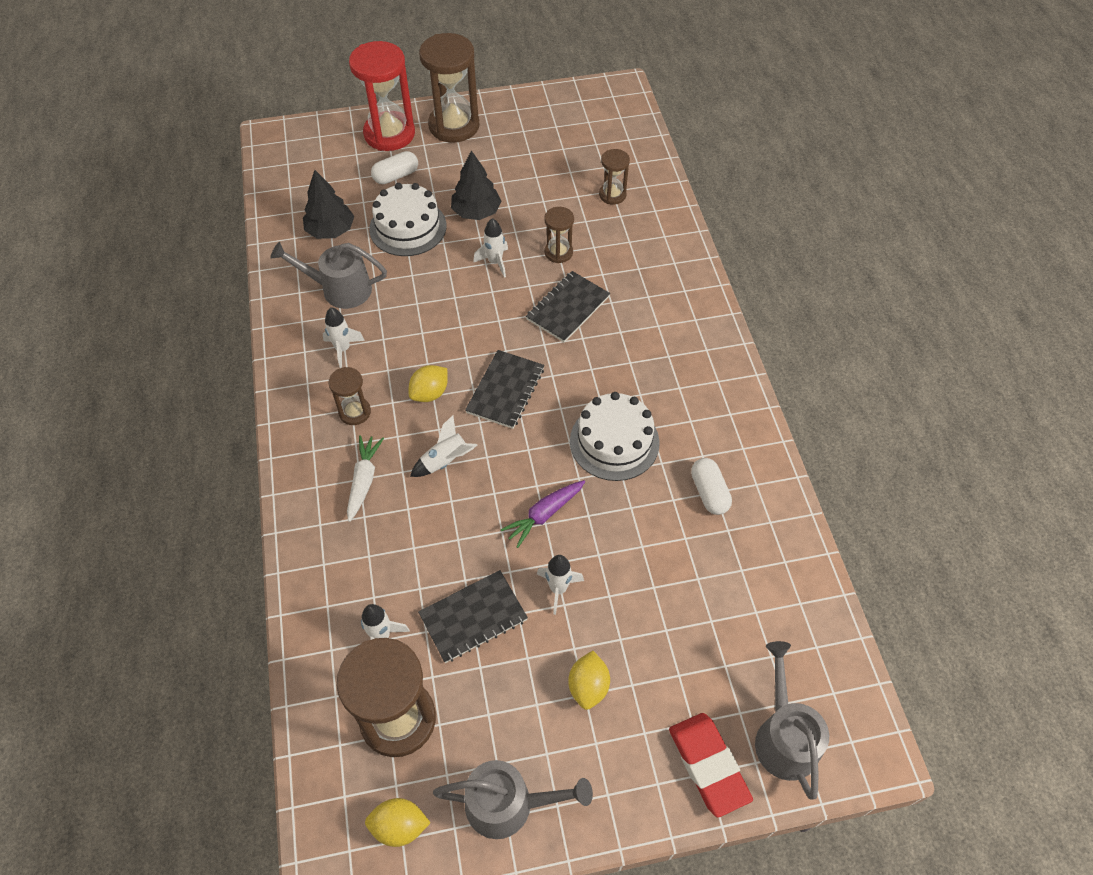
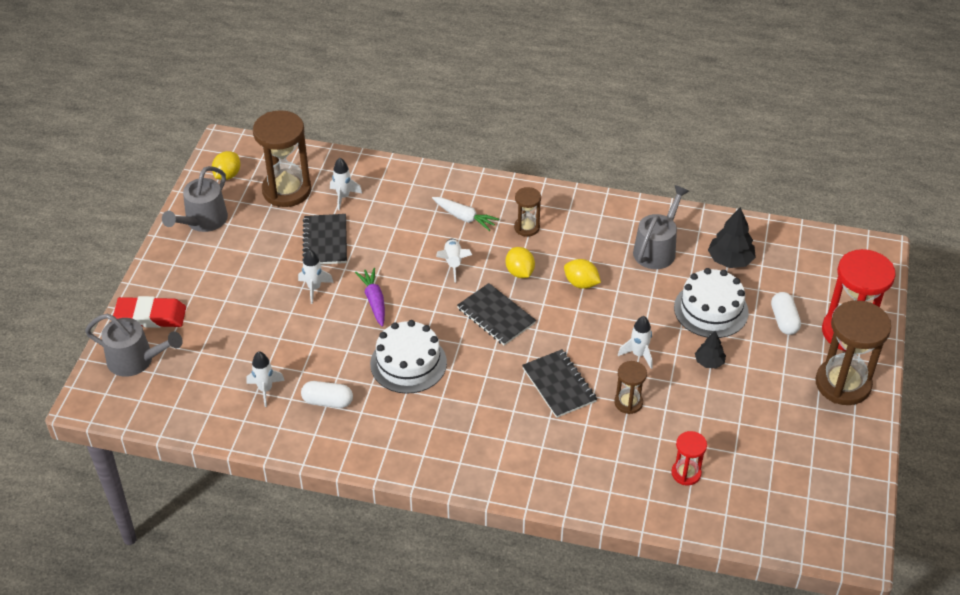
camera: 115 degrees right, 10 degrees down
(343, 349) = (591, 236): white rocket -> white rocket (265, 390)
(476, 212) = (709, 362): black tree -> black tree, size x0.61
(588, 686) = (240, 279): yellow lemon -> yellow lemon (581, 283)
(612, 195) = (686, 473): brown hourglass -> red hourglass

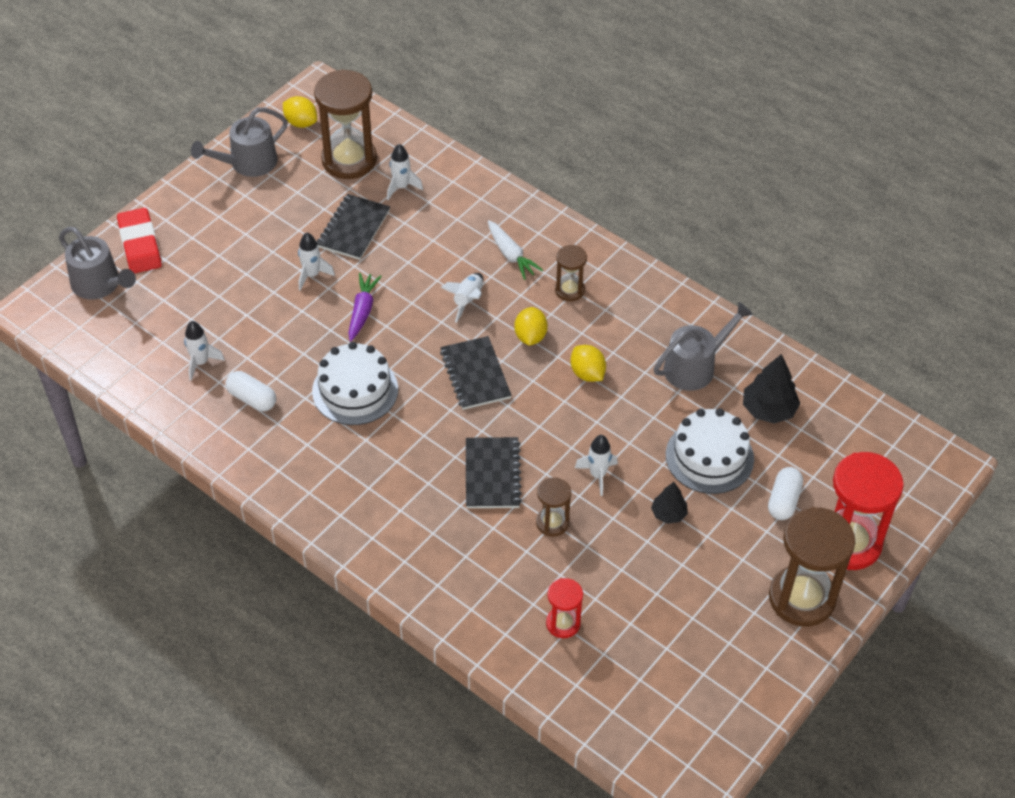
camera: 25 degrees right, 5 degrees up
(150, 316) = (140, 245): red eraser -> red eraser turned 45 degrees clockwise
(227, 175) = (301, 123): yellow lemon -> yellow lemon turned 75 degrees clockwise

